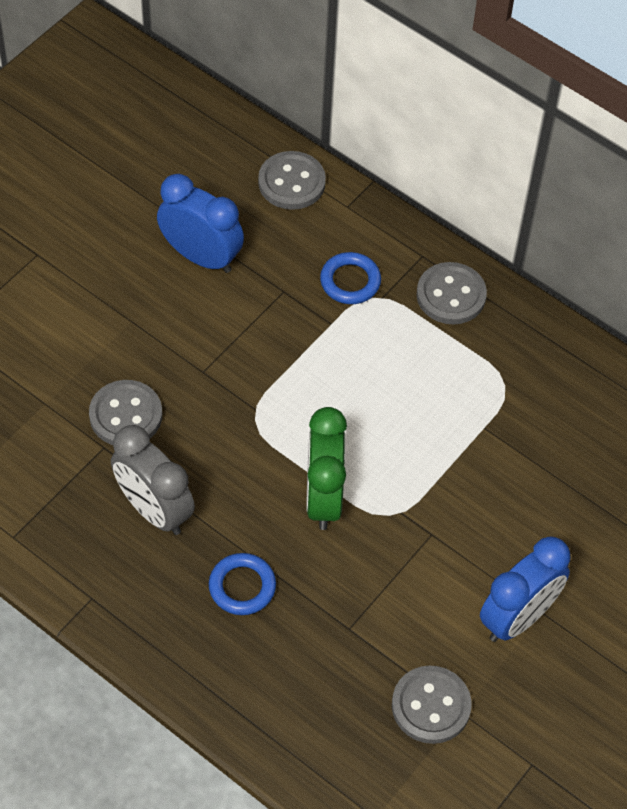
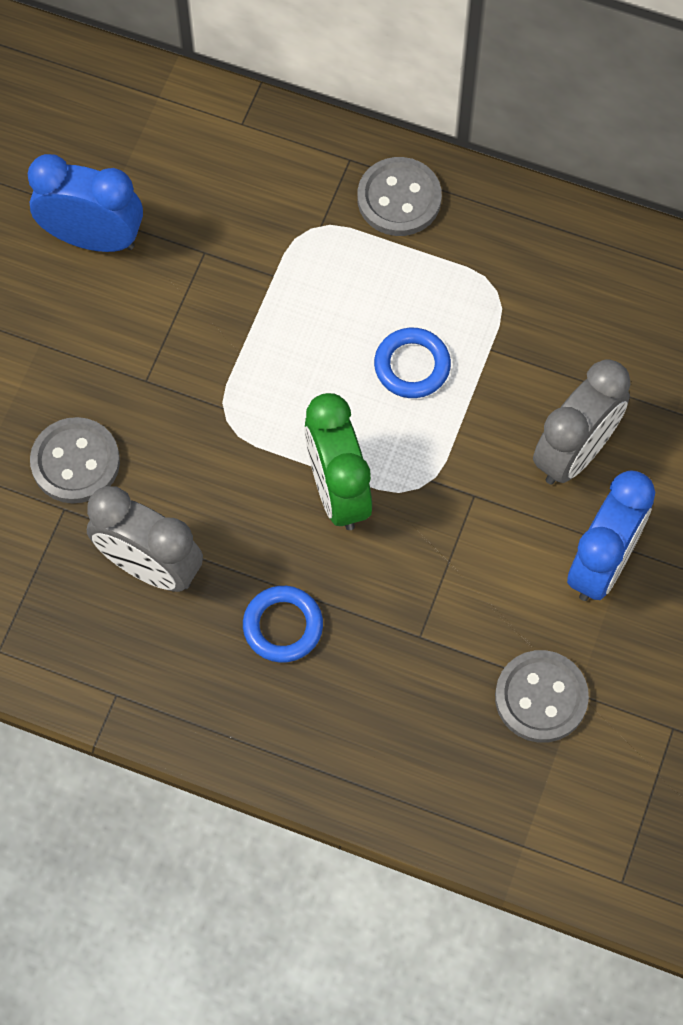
camera: 15 degrees left, 10 degrees up
(291, 182) = (166, 113): grey button -> none
(350, 281) = (277, 217): blue ring -> blue ring (412, 366)
(525, 526) = (575, 453): none -> grey clock

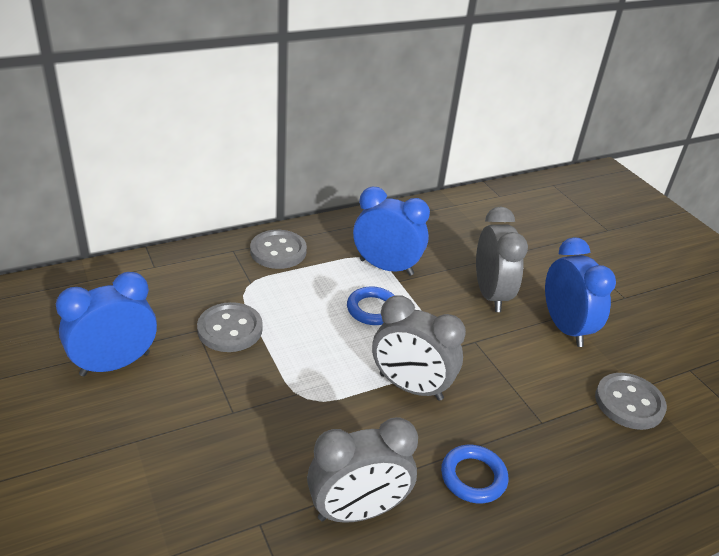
camera: 50 degrees left, 30 degrees down
(75, 462) = (236, 489): grey button -> grey button (230, 329)
(338, 491) = (410, 387): green clock -> grey clock
(499, 318) = (386, 267): none -> blue clock

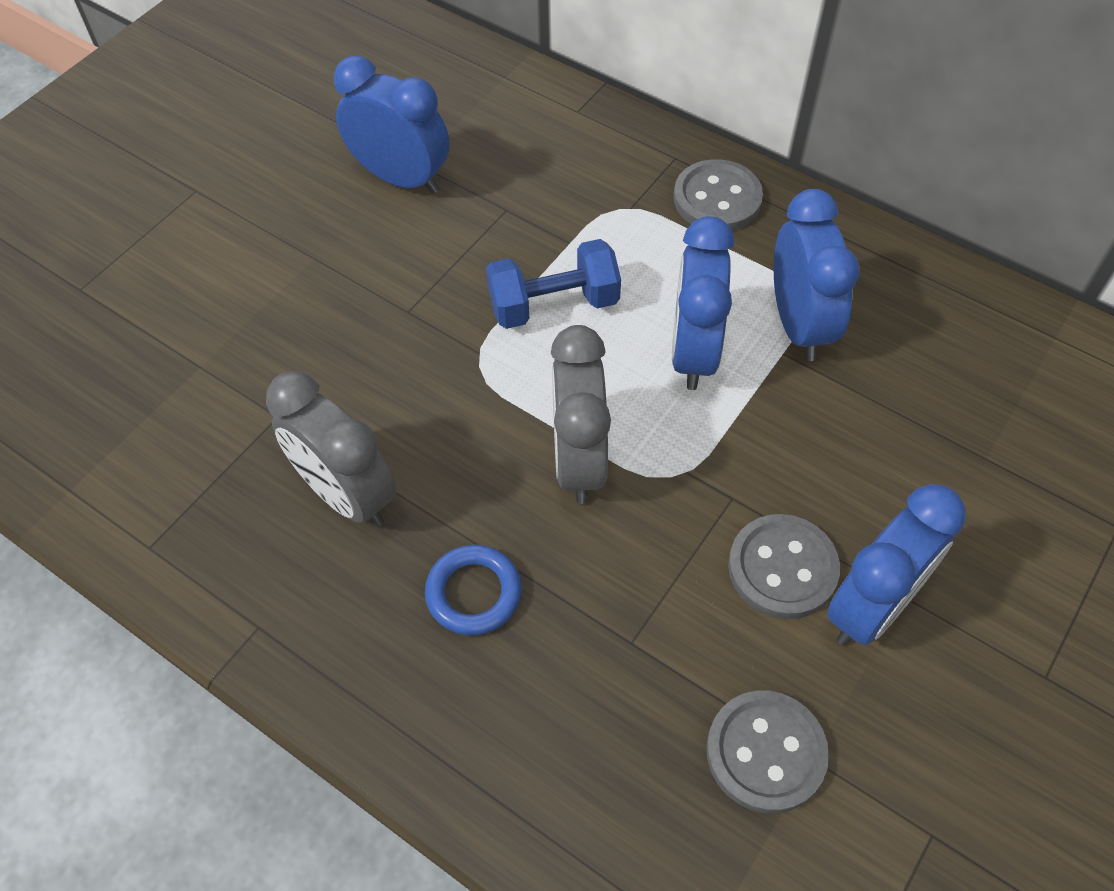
camera: 65 degrees right, 20 degrees up
(230, 329) = (531, 236): grey button -> grey button (782, 568)
(291, 345) = (553, 304): none -> blue dumbbell
(373, 309) = (693, 352): blue ring -> blue clock
(490, 295) = (859, 476): grey clock -> none

